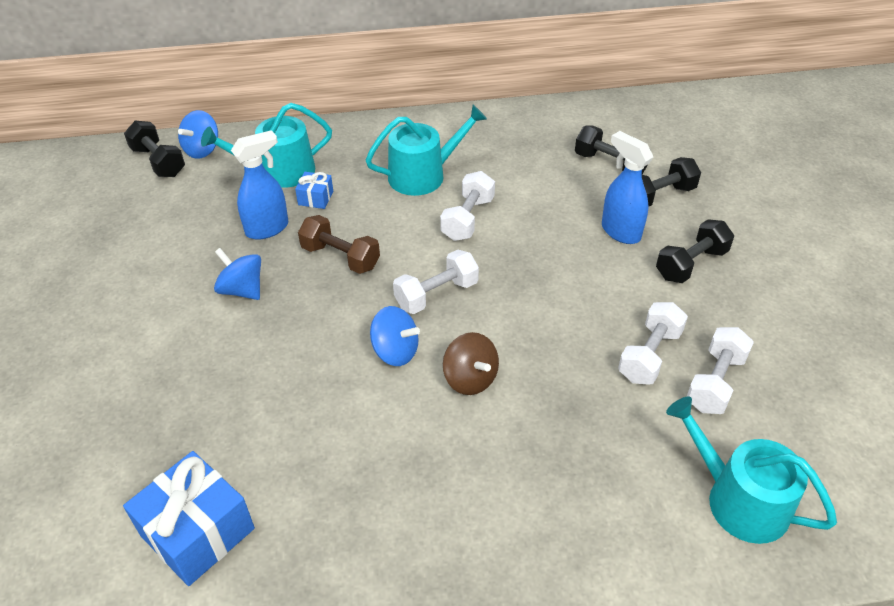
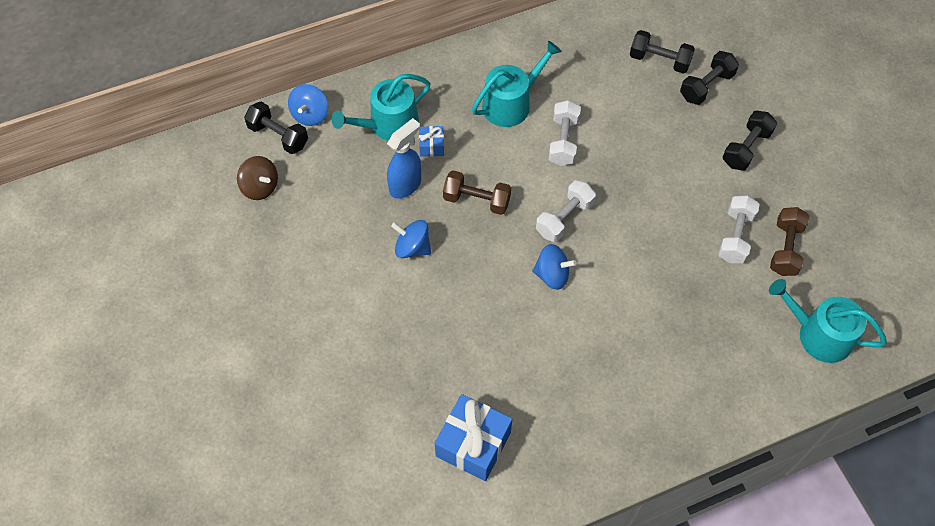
camera: 15 degrees left, 15 degrees up
(470, 378) = (614, 285): brown spinning top -> brown spinning top (260, 187)
(620, 231) = (685, 128): blue spray bottle -> none
(715, 382) = (785, 249): white dumbbell -> brown dumbbell

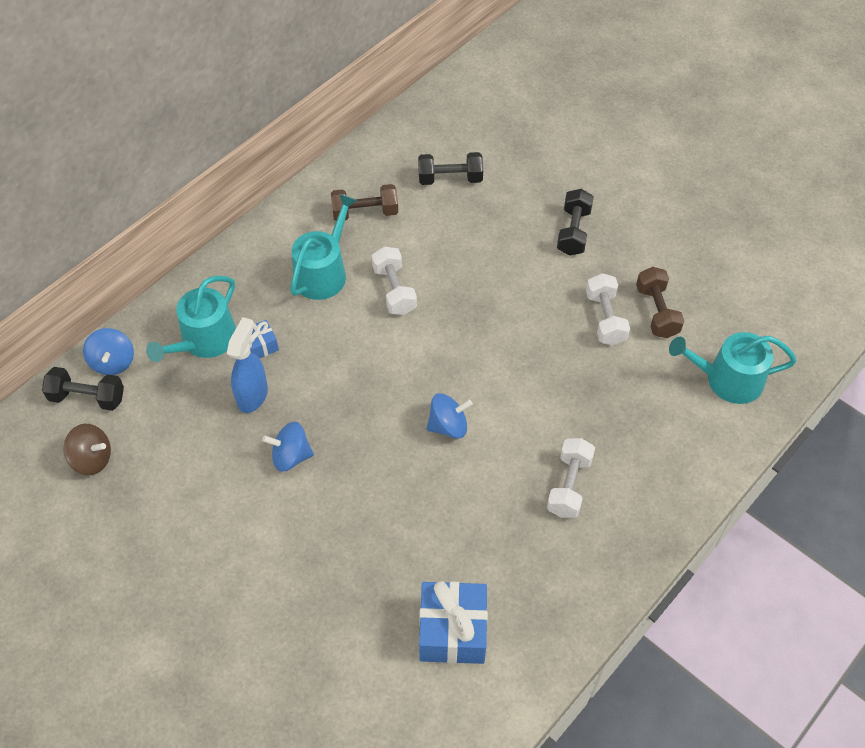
camera: 25 degrees left, 5 degrees down
(476, 200) = (335, 382): brown dumbbell -> brown dumbbell (365, 213)
(564, 218) = (433, 365): white dumbbell -> white dumbbell (569, 486)
(706, 86) = (507, 187): black dumbbell -> none

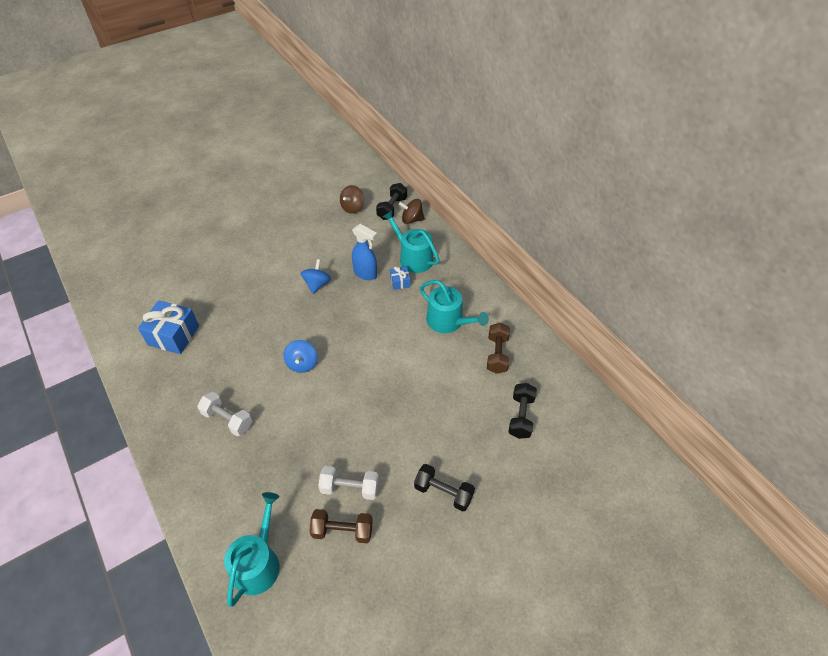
camera: 105 degrees right, 5 degrees down
(113, 362) = (412, 219): blue spinning top -> brown spinning top
(394, 290) = (421, 357): white dumbbell -> none

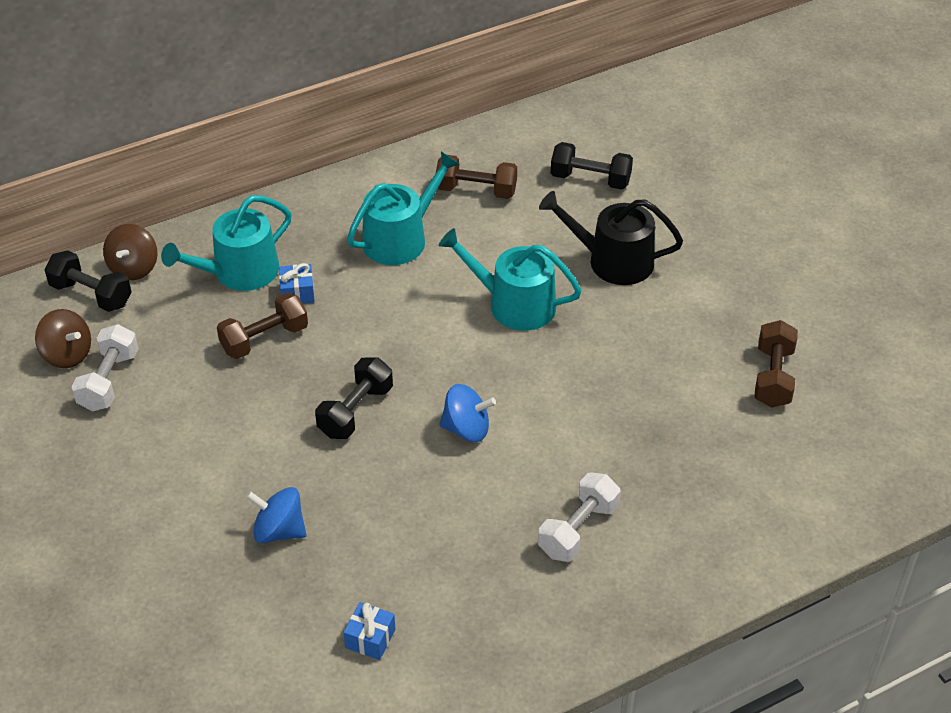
camera: 85 degrees left, 5 degrees down
(173, 335) = (370, 638): blue gift -> blue gift, size x0.49
(258, 562) = (827, 472): turquoise watering can -> turquoise watering can (514, 304)
(317, 284) = (276, 410): blue spinning top -> blue spinning top (279, 531)
(350, 488) = (706, 368): white dumbbell -> white dumbbell (109, 381)
(365, 273) = (264, 339): blue spray bottle -> brown dumbbell
(443, 431) = (612, 261): none -> black watering can
(443, 492) = (711, 268): black dumbbell -> black dumbbell (355, 411)

